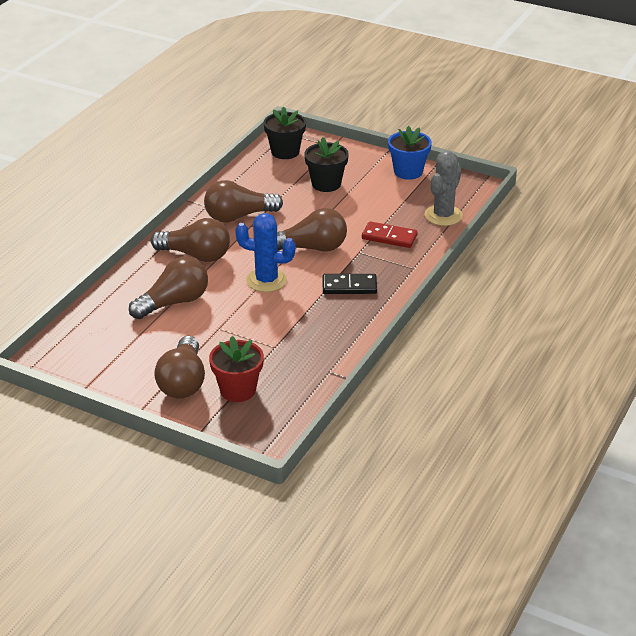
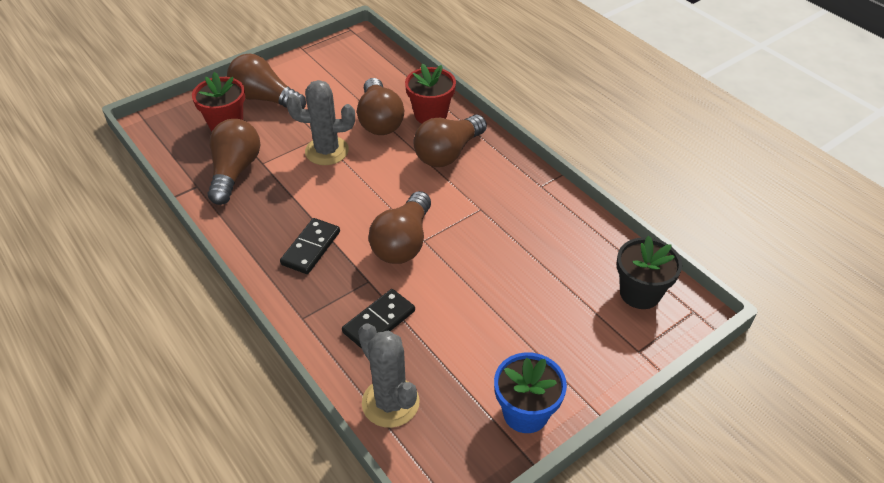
camera: 115 degrees right, 10 degrees up
(148, 278) = (430, 114): none -> red flower pot
(235, 317) = (327, 151): none -> grey cactus
(238, 216) = (504, 204): brown light bulb -> brown light bulb (235, 172)
(266, 280) = (369, 189): blue cactus -> none
(326, 184) = (537, 306): black flower pot -> none
(389, 237) = (379, 321): red domino -> black domino

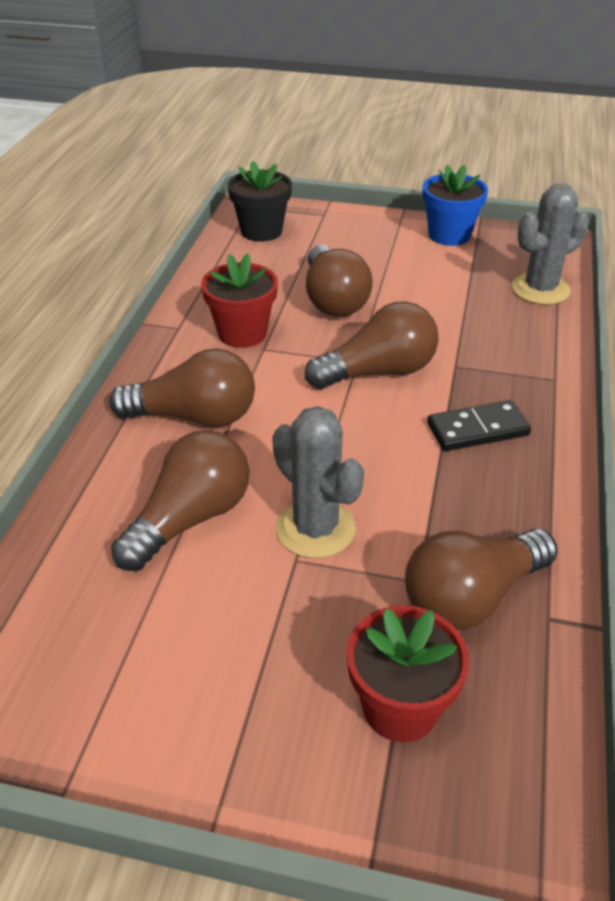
camera: 130 degrees left, 5 degrees down
(265, 99) = (279, 711): brown light bulb -> brown light bulb (333, 300)
(379, 321) = (486, 334): black domino -> none
(390, 402) = (540, 289): grey cactus -> grey cactus turned 45 degrees clockwise
(430, 114) = (125, 475): red flower pot -> red flower pot (242, 333)

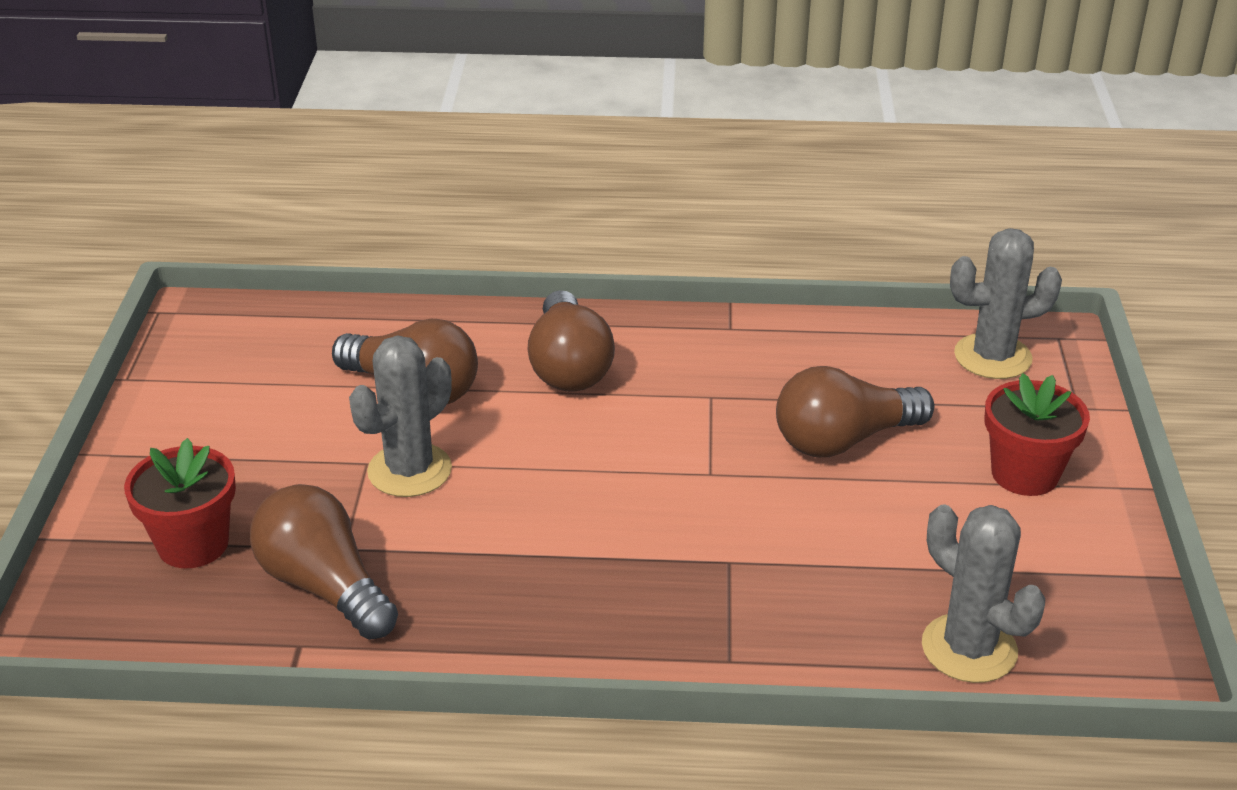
camera: 80 degrees right, 5 degrees down
(242, 333) = (736, 376): red flower pot -> red flower pot (1024, 474)
(261, 231) = (992, 357): black flower pot -> grey cactus
(378, 372) = (693, 493): brown light bulb -> none
(449, 235) = (1090, 542): blue flower pot -> none
(477, 430) = (598, 585): black domino -> none

